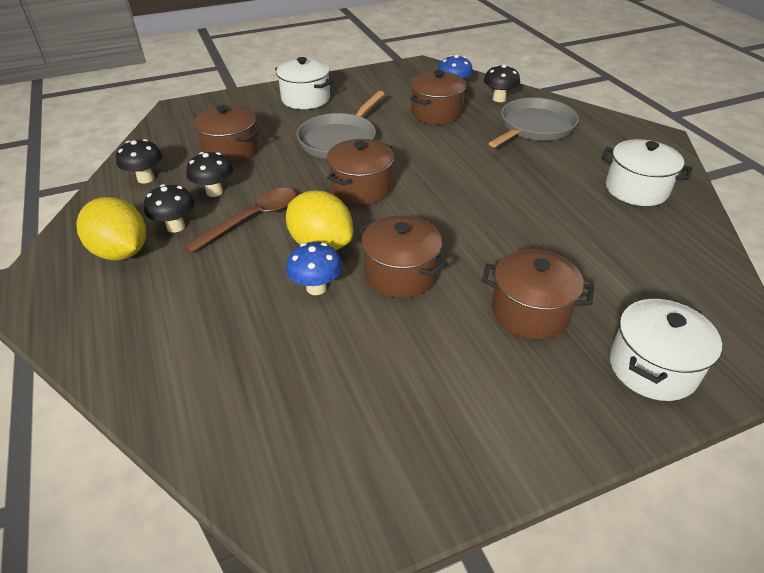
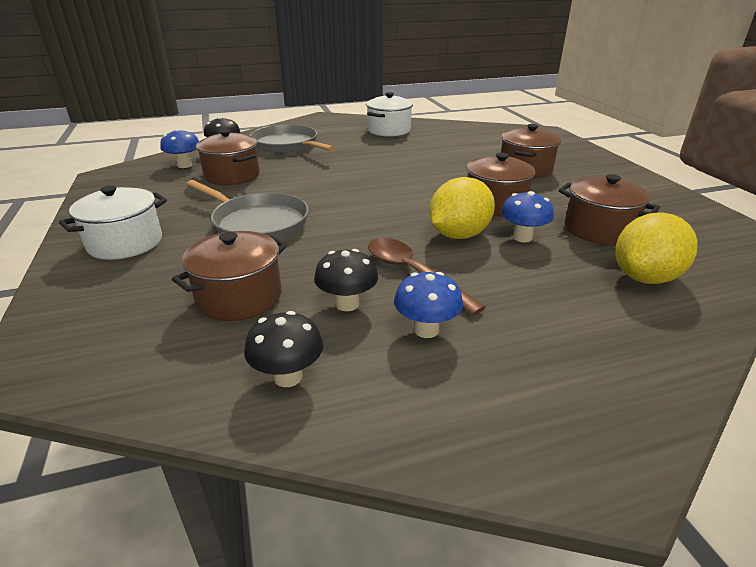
camera: 85 degrees left, 10 degrees down
(121, 252) = (486, 374): yellow lemon -> yellow lemon (645, 277)
(176, 226) = (426, 330): black mushroom -> blue mushroom
(361, 188) = (364, 214): brown pot -> brown pot (598, 230)
(652, 367) = (560, 149): white pot -> none

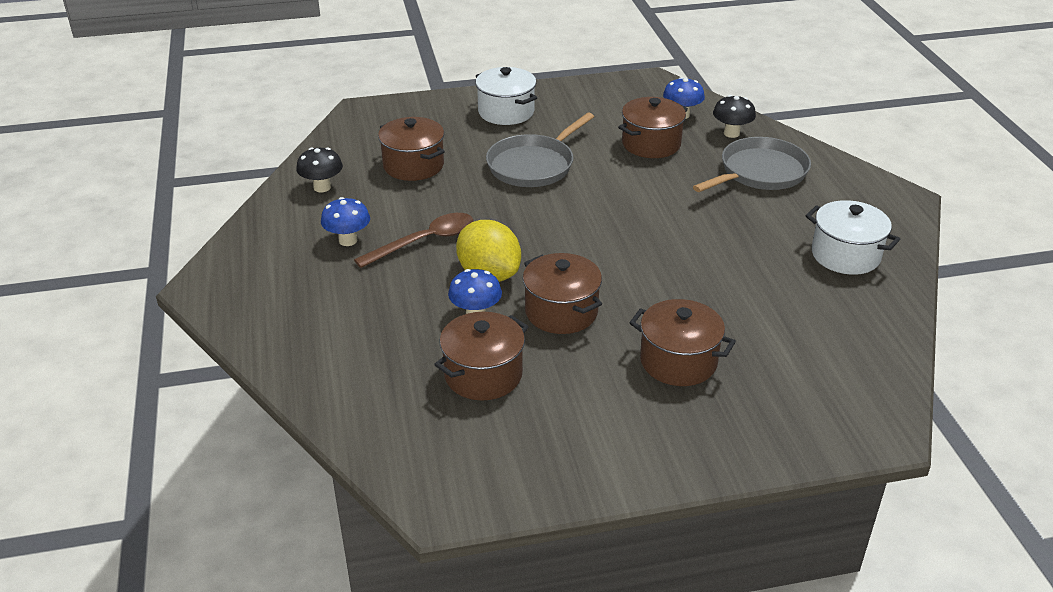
camera: 95 degrees right, 5 degrees up
(347, 304) = (390, 209): black mushroom -> none
(645, 277) = (380, 374): yellow lemon -> none

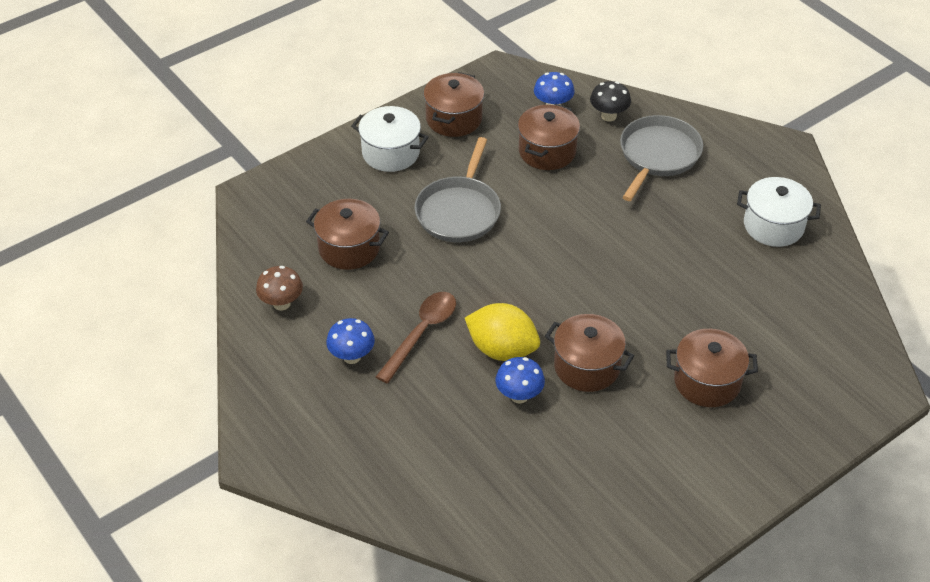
camera: 25 degrees left, 10 degrees up
(322, 187) = (281, 303): black mushroom -> brown mushroom
(483, 375) = (565, 453): brown pot -> brown pot (454, 119)

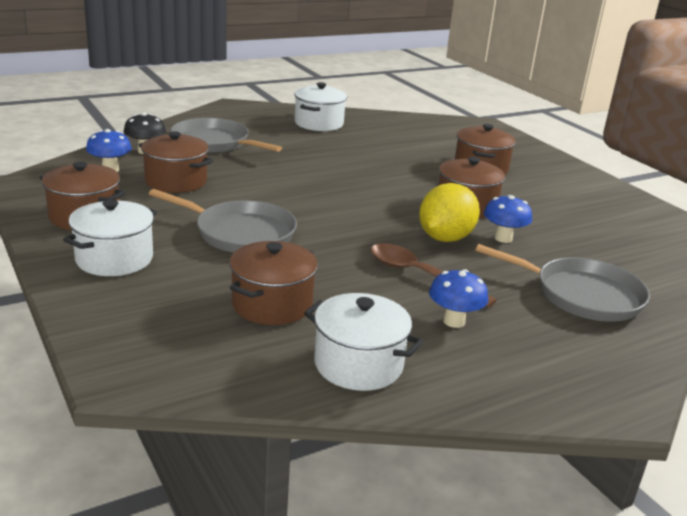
camera: 85 degrees left, 20 degrees down
(281, 303) = (358, 364): brown mushroom -> white pot
(420, 450) = (582, 295): none -> grey pan

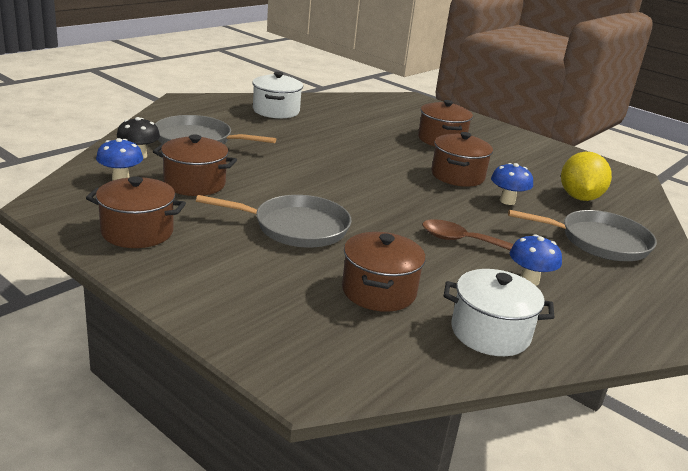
camera: 20 degrees left, 0 degrees up
(114, 259) = (203, 271): white pot -> none
(445, 238) = (464, 207): yellow lemon -> yellow lemon (579, 197)

